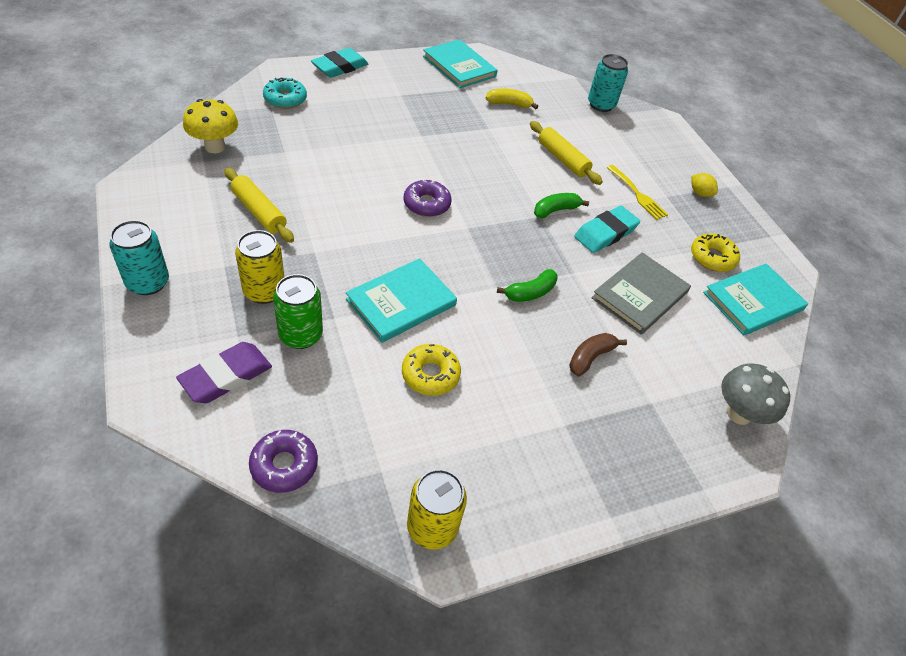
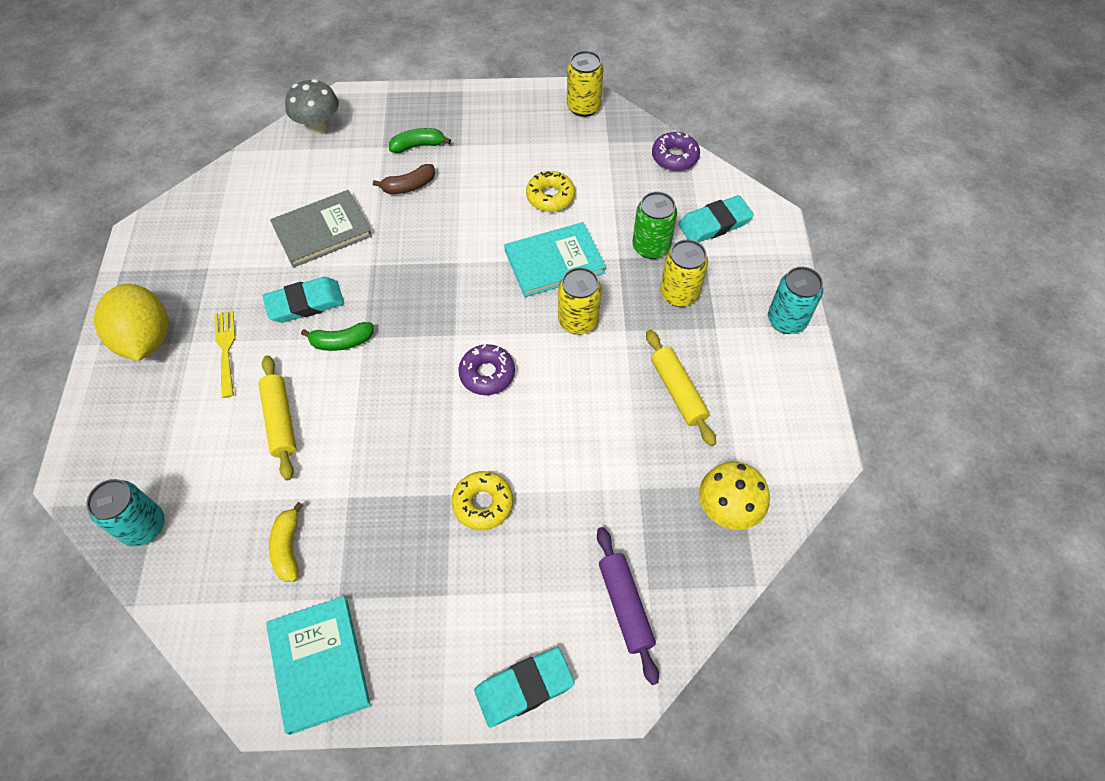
camera: 155 degrees left, 10 degrees up
(226, 376) = (714, 223): purple eraser -> turquoise eraser
(285, 99) = (625, 606): turquoise donut -> purple rolling pin
(361, 252) = (578, 321): none -> yellow can
(509, 104) = (288, 548): yellow banana -> yellow banana turned 60 degrees clockwise
(530, 292) = (427, 251): green banana -> green banana (418, 146)
(700, 193) = (146, 339): yellow lemon -> yellow lemon, size x2.36
(712, 258) = (212, 256): yellow donut -> yellow donut (483, 503)
(753, 301) = (216, 206): turquoise book -> none

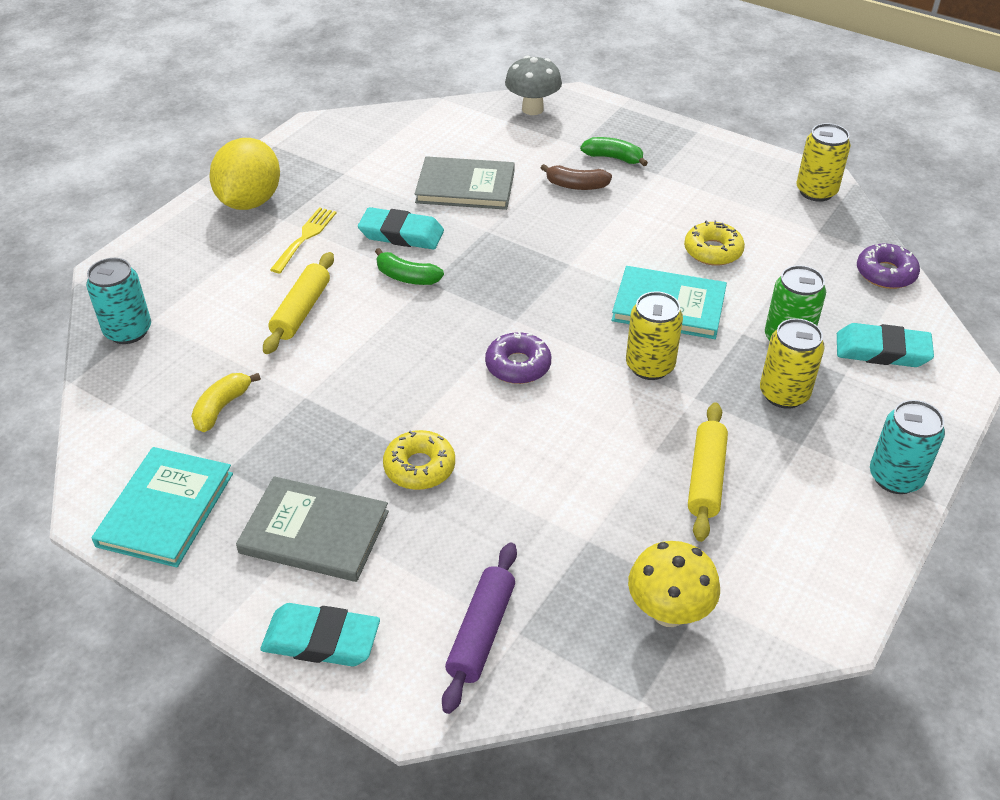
camera: 35 degrees right, 15 degrees down
(450, 607) = (314, 532): none -> grey book

